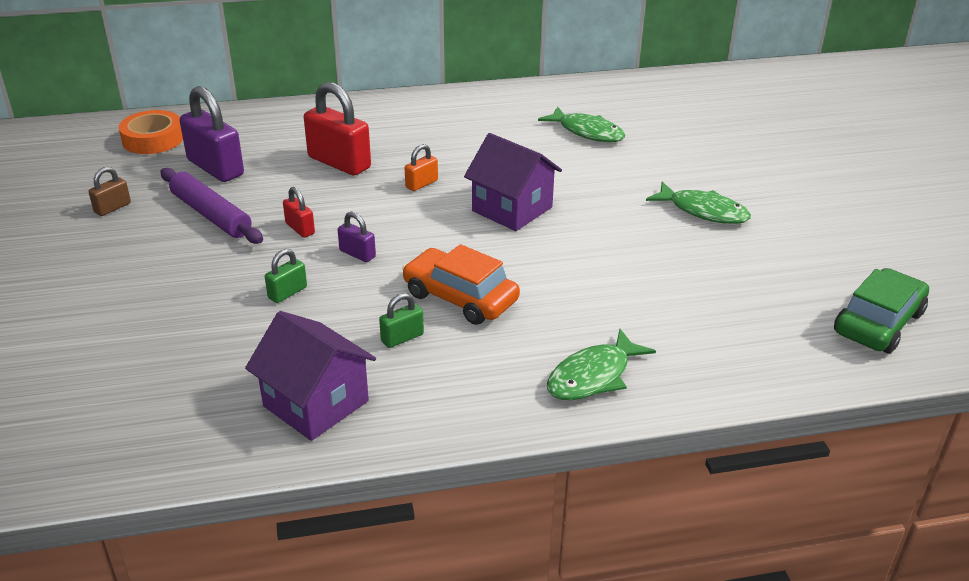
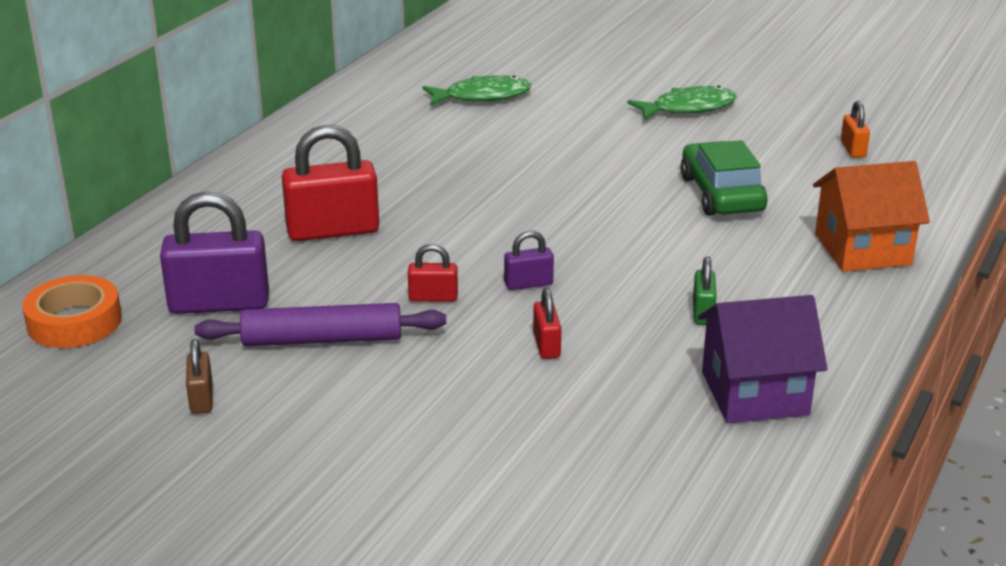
camera: 50 degrees left, 5 degrees down
(287, 293) = (546, 345): green padlock -> red padlock
(421, 184) = (448, 205): orange padlock -> orange padlock (853, 149)
(460, 297) = (674, 261): orange car -> none
(512, 209) = (562, 181): purple house -> none
(593, 376) = (862, 249): green fish -> orange house
(878, 323) = (921, 118): green car -> green car (721, 194)

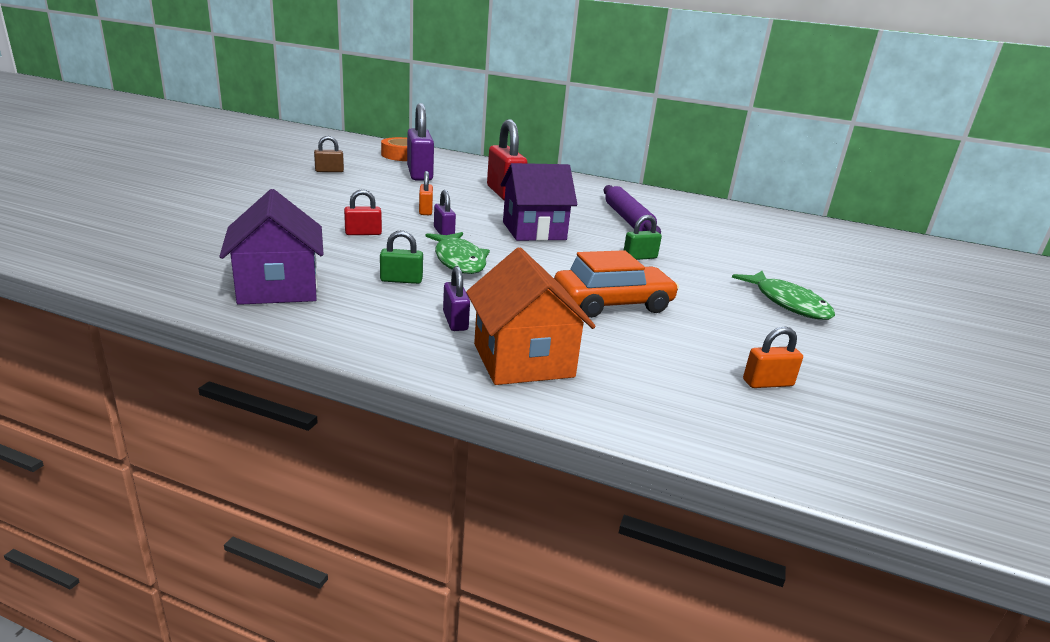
camera: 80 degrees right, 5 degrees down
(322, 339) = (380, 189): purple rolling pin -> purple rolling pin (628, 219)
(433, 297) = (425, 211): red padlock -> orange padlock
(482, 96) = (730, 232): green fish -> green fish (459, 260)
(506, 219) = (534, 231): none -> purple house
(584, 162) = (640, 257): none -> green padlock
(721, 194) = (612, 303): green car -> orange car
(797, 280) = (455, 321): none -> purple padlock

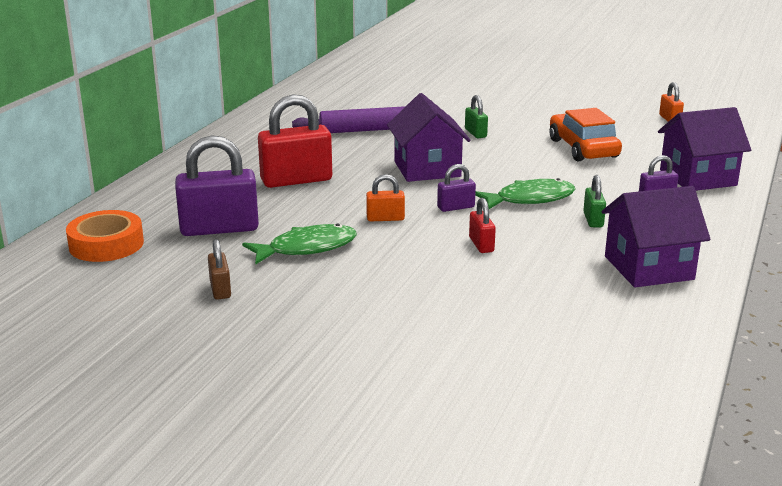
camera: 85 degrees left, 0 degrees up
(523, 360) = (698, 177): orange house -> purple house
(788, 303) = (542, 99): green fish -> green fish (307, 248)

